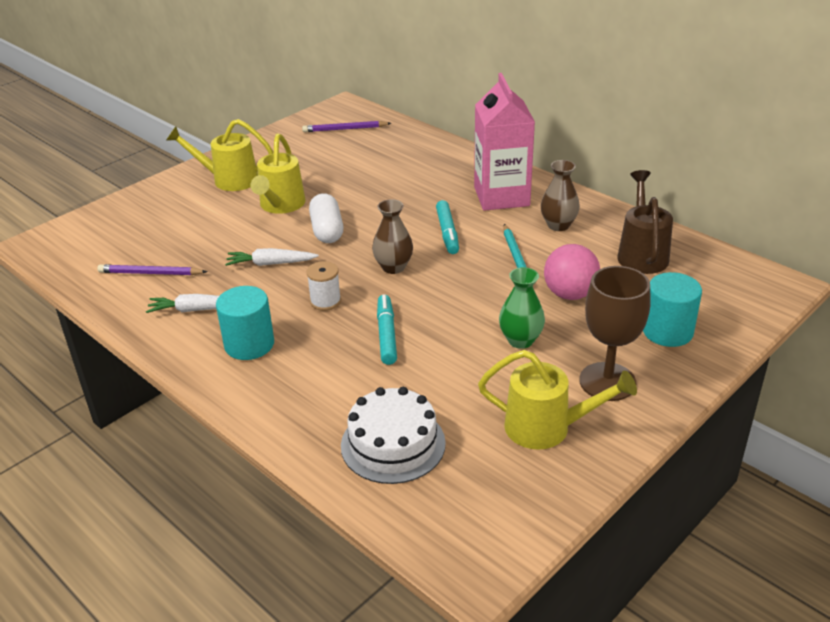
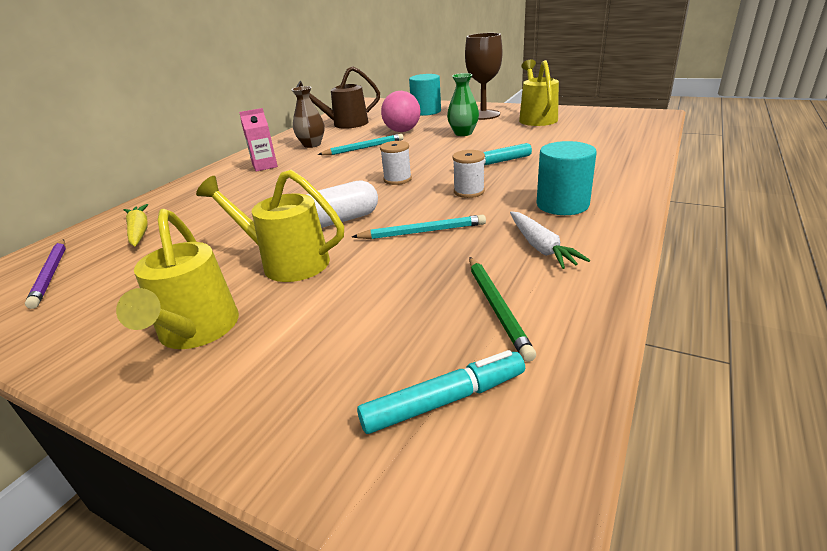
camera: 105 degrees left, 5 degrees down
(150, 273) = (497, 307): purple pencil -> green pencil
(271, 264) = (422, 232): white carrot -> turquoise pencil
(280, 206) = (286, 262): yellow watering can -> yellow watering can turned 150 degrees counterclockwise
(387, 149) = (139, 231): none -> yellow carrot
(393, 267) = (397, 179): brown vase -> white spool
(393, 444) = (600, 141): white cake -> none
(447, 233) = (332, 172): turquoise marker -> turquoise marker (444, 401)
(501, 196) = (265, 166): pink carton -> pink carton, size x0.49

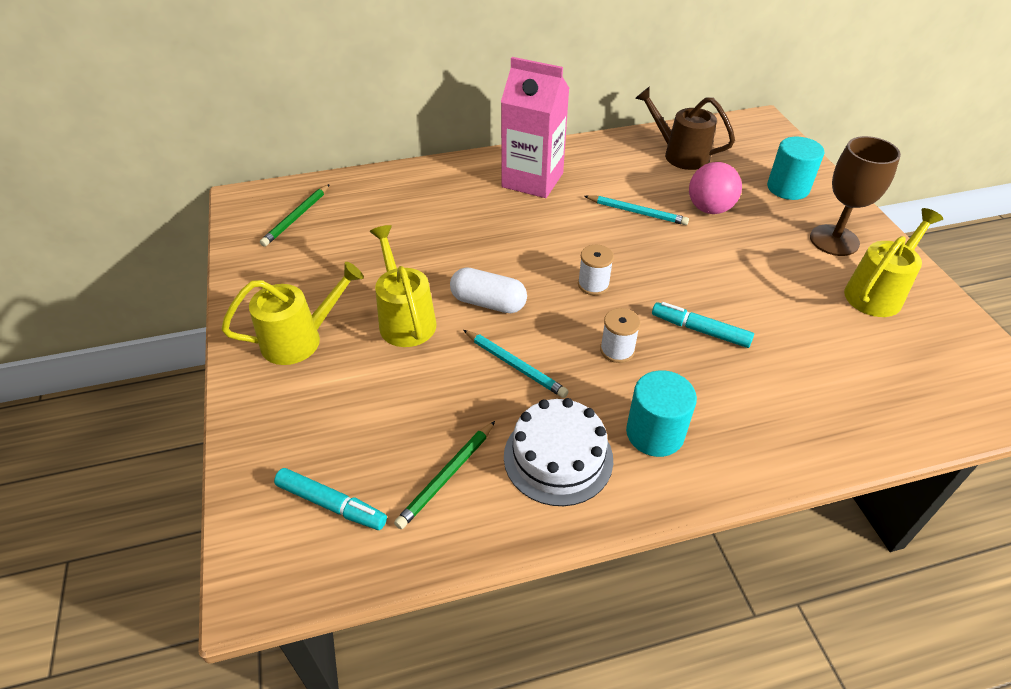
camera: 45 degrees right, 15 degrees up
(51, 274) = (296, 217): purple pencil -> green pencil
(139, 231) = (374, 207): yellow carrot -> none
(196, 332) = (301, 339): yellow watering can -> yellow watering can turned 150 degrees counterclockwise
(265, 166) = (532, 180): pink carton -> pink carton, size x2.04
(312, 145) = (606, 172): brown vase -> none
(463, 133) = (756, 259): green vase -> none
(540, 247) = (558, 457): white carrot -> white cake

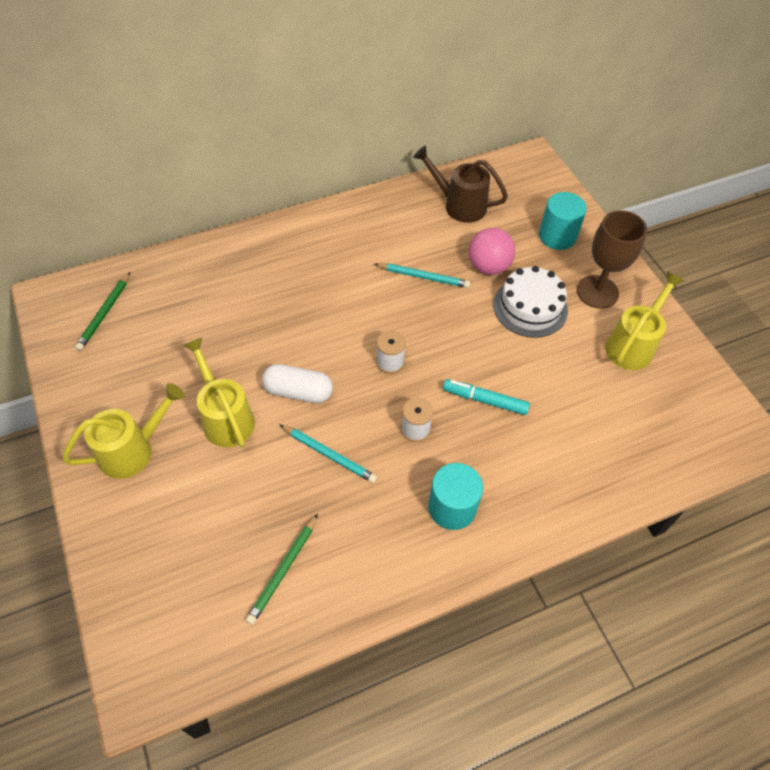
camera: 10 degrees left, 10 degrees up
(331, 504) = (189, 609): turquoise marker -> none
(532, 180) = (324, 248): pink carton -> none
(558, 457) = (374, 541): white cake -> white cake (530, 307)

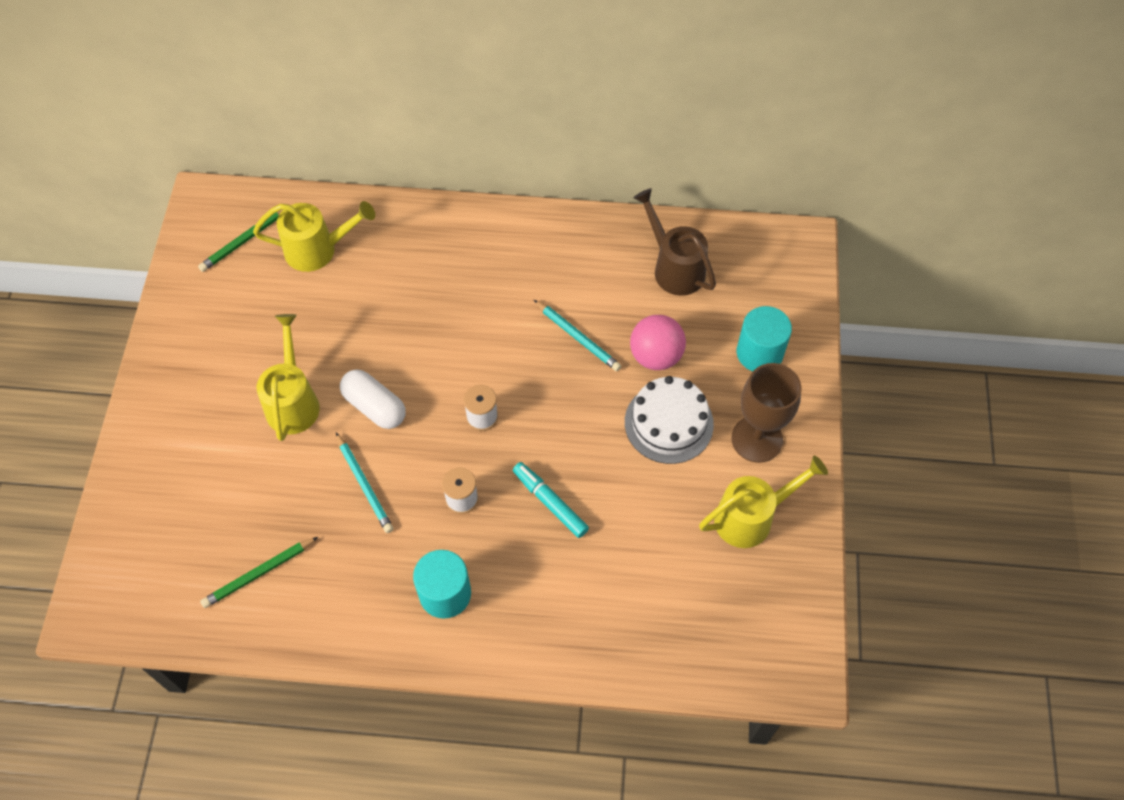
camera: 30 degrees right, 5 degrees up
(134, 450) = (196, 395): yellow watering can -> yellow watering can (318, 250)

